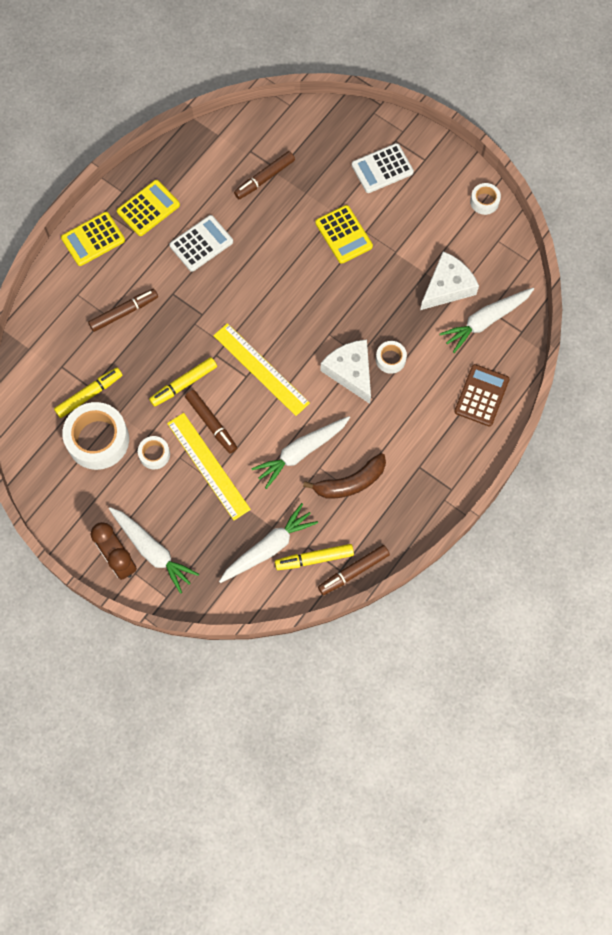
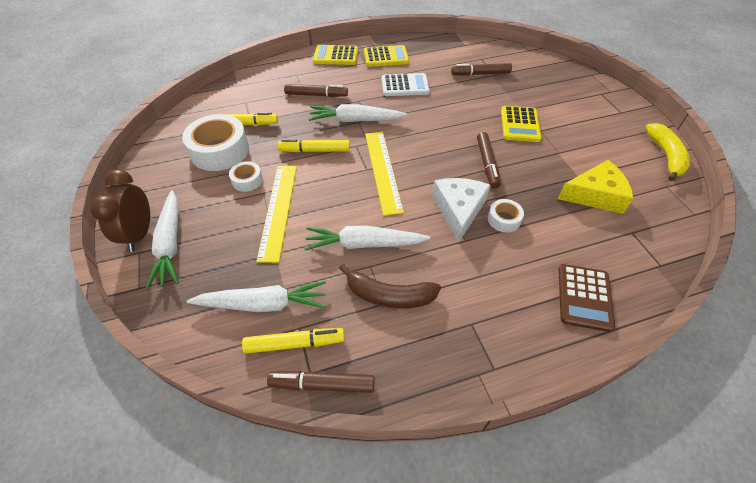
camera: 35 degrees right, 20 degrees down
(211, 423) = (310, 184): brown marker -> brown marker (487, 164)
(314, 559) = (295, 343): yellow marker -> yellow marker turned 150 degrees clockwise
(382, 168) = (579, 103): white calculator -> none
(447, 287) = (595, 195): white cheese -> yellow cheese
(481, 395) = (584, 297): brown calculator -> brown calculator turned 135 degrees clockwise
(484, 201) = (665, 156): white tape -> yellow banana
(486, 320) = (623, 237): white carrot -> white carrot (356, 120)

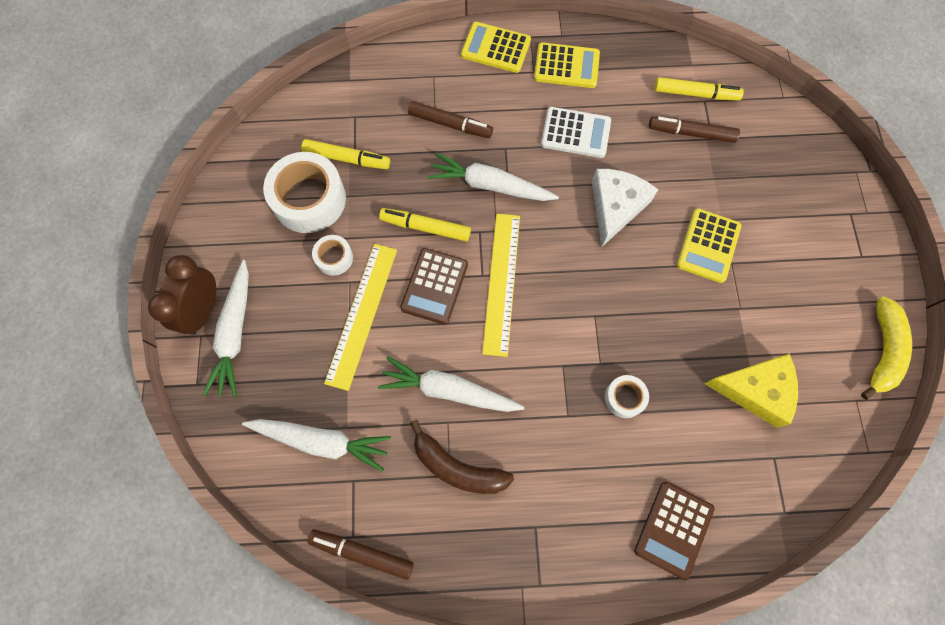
camera: 15 degrees right, 20 degrees up
(295, 343) = (345, 499): yellow marker -> yellow marker (695, 94)
(332, 182) = (434, 286): none -> brown calculator
(459, 210) = (575, 369): white cheese -> white cheese (615, 207)
(487, 164) = (637, 304): brown marker -> none

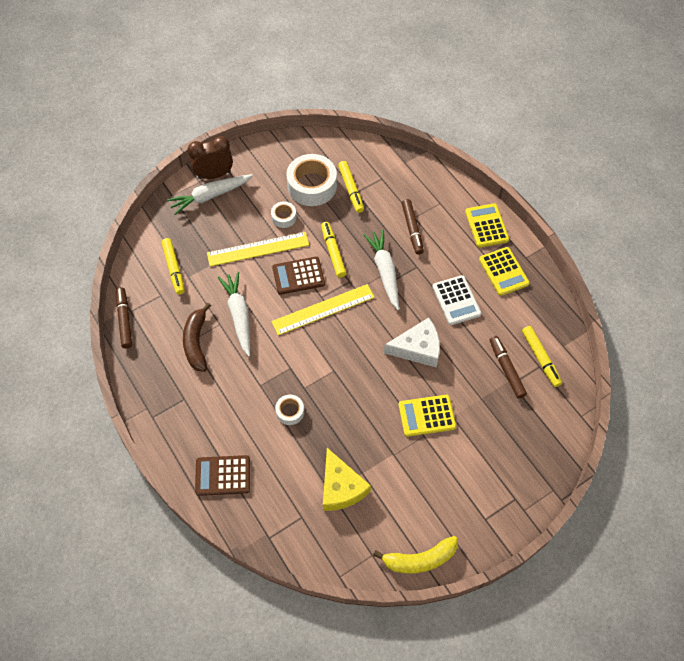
camera: 60 degrees right, 10 degrees down
(321, 441) = (174, 268): white carrot -> yellow marker

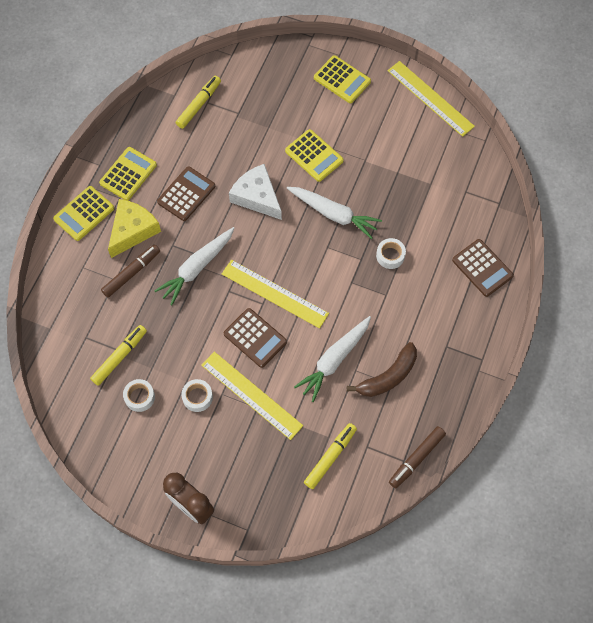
camera: 125 degrees left, 5 degrees up
(210, 196) = (221, 488): white carrot -> white carrot (333, 214)
(312, 186) = (139, 397): white tape -> white tape, size x0.50
(333, 252) = (206, 325): yellow marker -> none
(341, 487) = (421, 179): yellow cheese -> yellow cheese (133, 230)
(419, 559) = (430, 98): yellow banana -> yellow ruler
(456, 300) = (186, 194): white calculator -> brown calculator
(493, 493) = (342, 80): none -> yellow calculator
(506, 369) = (227, 123): brown marker -> none

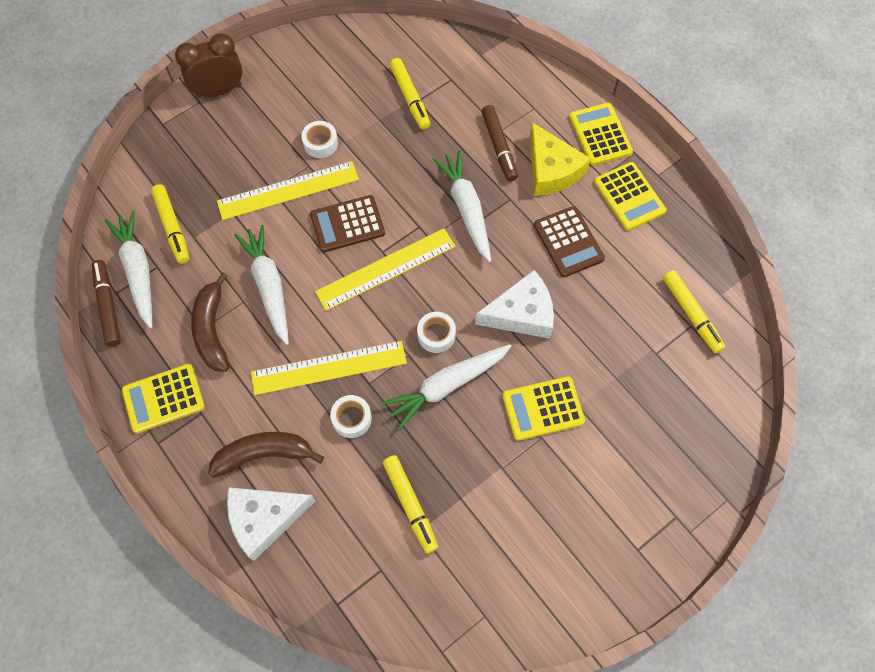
camera: 120 degrees right, 0 degrees up
(139, 397) = (356, 96): white tape -> white tape (436, 335)
(342, 80) = (644, 511): yellow calculator -> yellow calculator (163, 398)
(379, 456) = (138, 272): none -> white carrot
(419, 196) = (410, 505): none -> yellow marker
(430, 98) = (552, 616): yellow ruler -> yellow ruler (329, 367)
(446, 292) = (264, 454): none -> brown banana
(482, 268) = (264, 519): brown calculator -> white cheese

